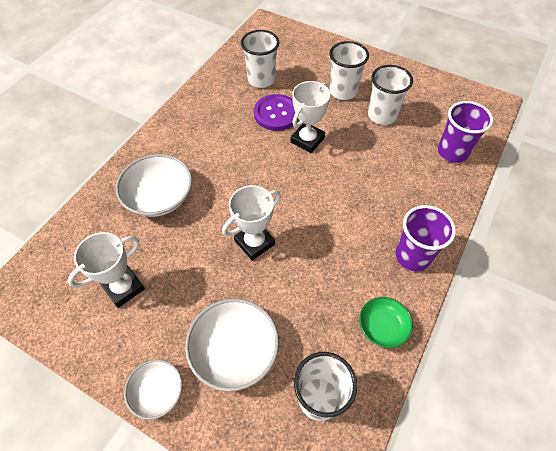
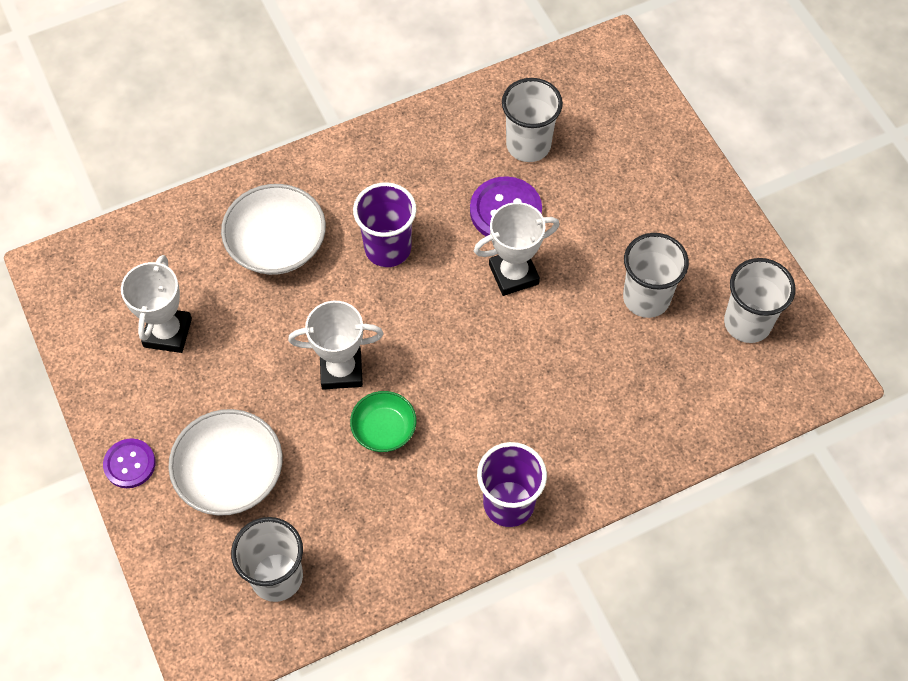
camera: 35 degrees right, 5 degrees up
(123, 287) = (168, 333): white trophy -> white trophy turned 75 degrees counterclockwise
(157, 392) = (129, 464): white bowl -> purple button
(343, 91) = (626, 229): white cup -> white cup (747, 323)
(382, 327) = (402, 555): green bowl -> green bowl (384, 429)
(452, 152) = (692, 408): purple cup -> purple cup (388, 248)

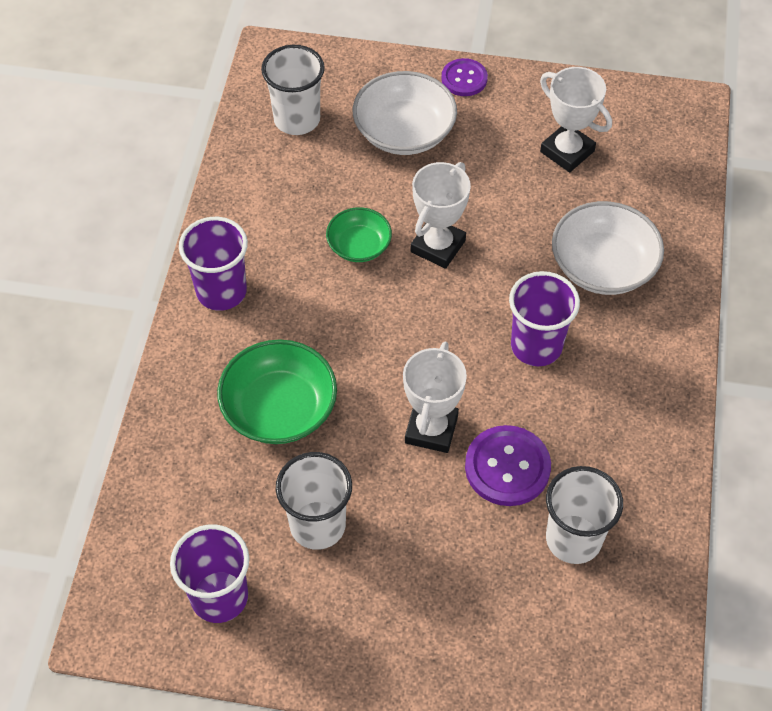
camera: 125 degrees right, 5 degrees down
(578, 385) = (279, 408): none -> green bowl
(747, 323) = (219, 597): white cup -> purple cup

